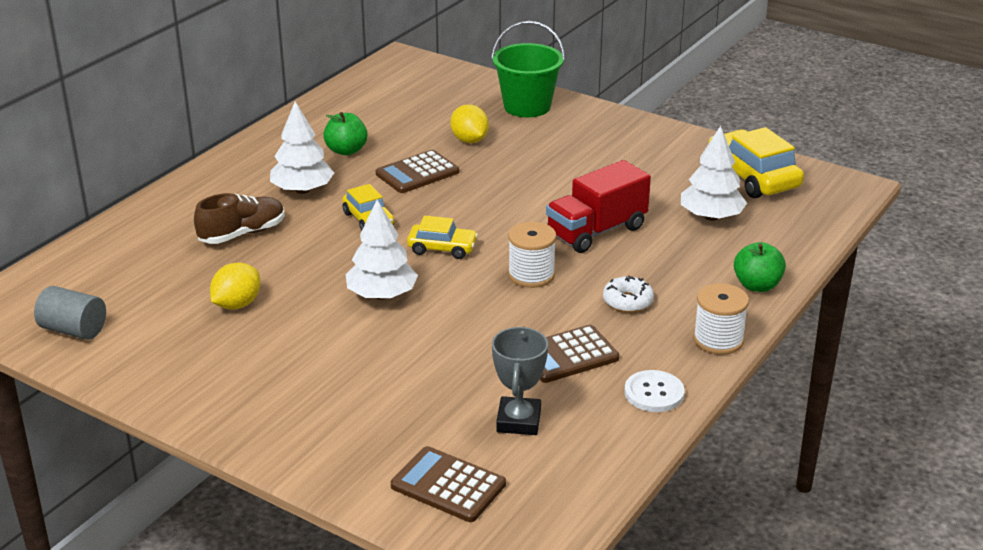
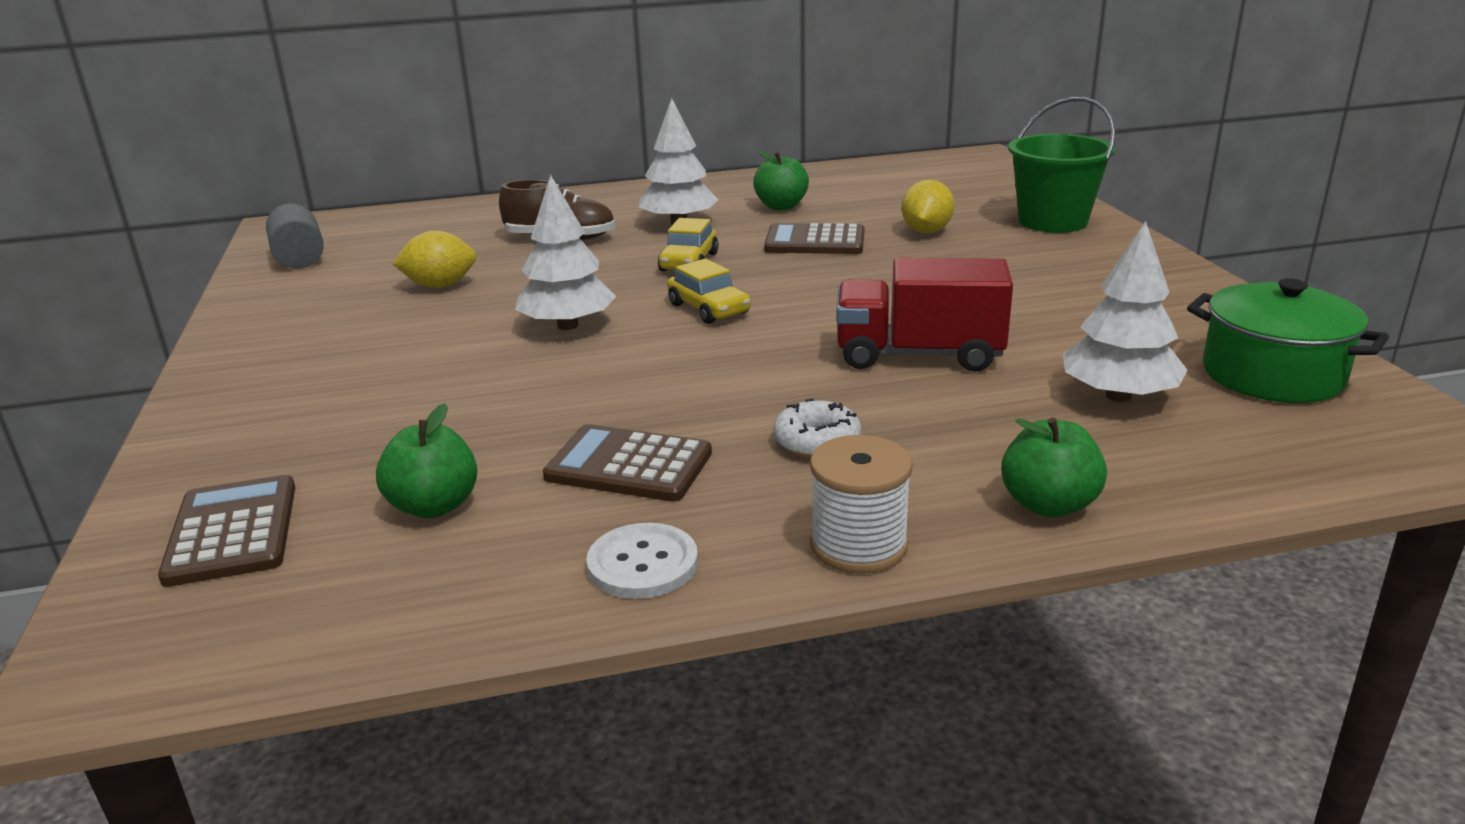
camera: 45 degrees right, 5 degrees down
(518, 421) = (434, 506): grey trophy -> green apple
(531, 275) = (753, 367): white spool -> none
(752, 177) = (1272, 374): yellow car -> green pot

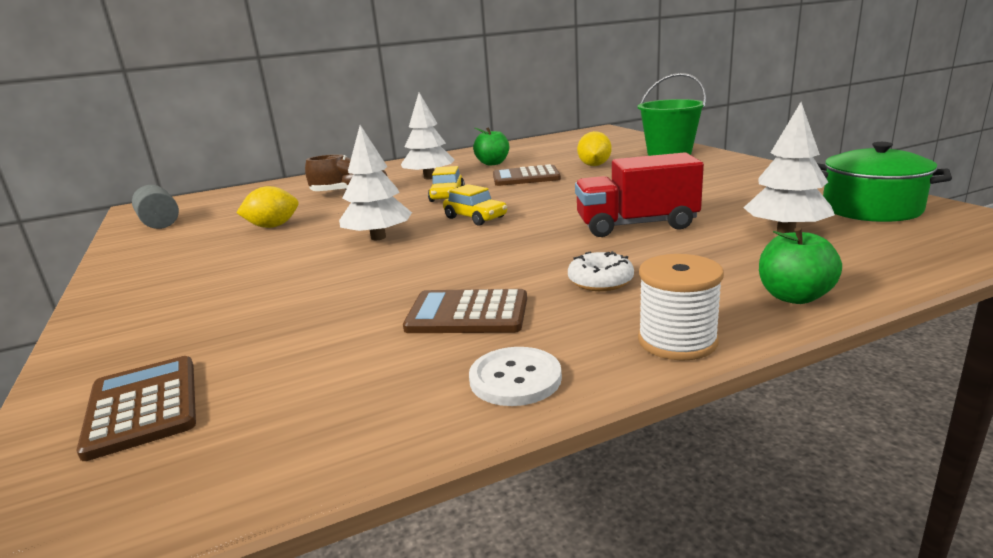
camera: 10 degrees left, 5 degrees down
(434, 506) = (320, 362): green apple -> none

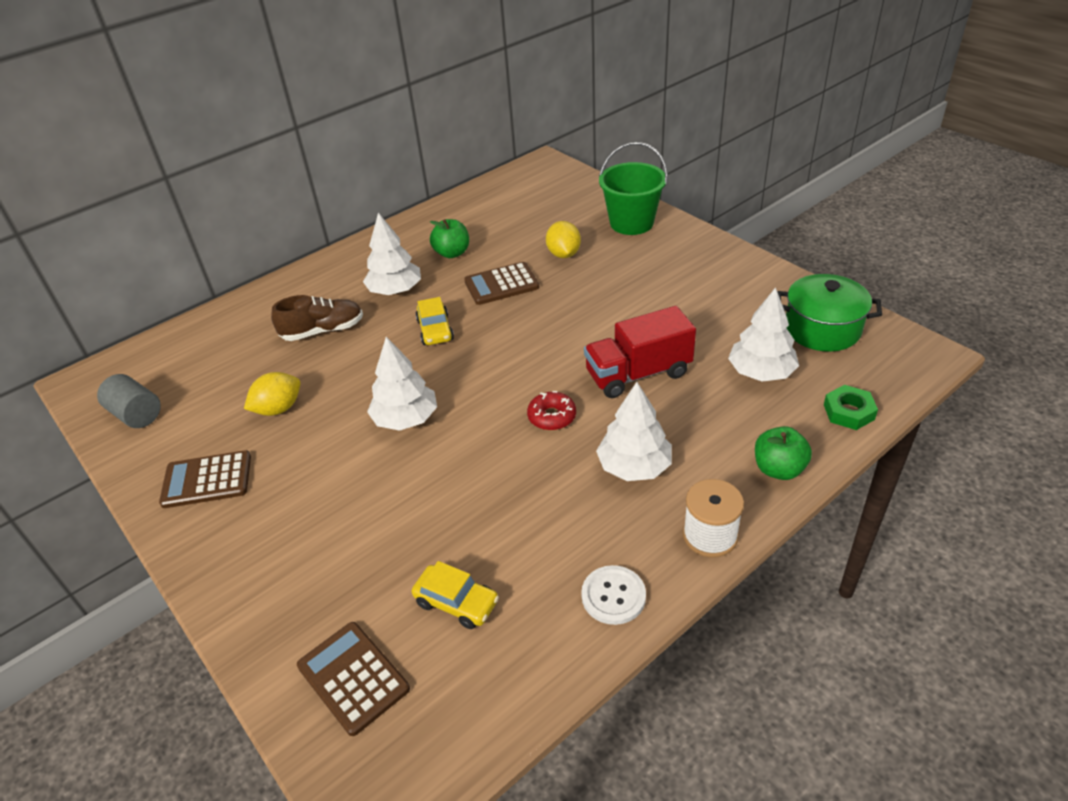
camera: 15 degrees left, 20 degrees up
(467, 314) = (546, 526): brown calculator -> brown calculator (207, 480)
(475, 217) = (484, 372): yellow car -> yellow car (456, 602)
(525, 244) = (552, 417): none -> red donut
(600, 281) = (634, 467): white donut -> white tree
(904, 262) = (848, 412): none -> green nut

